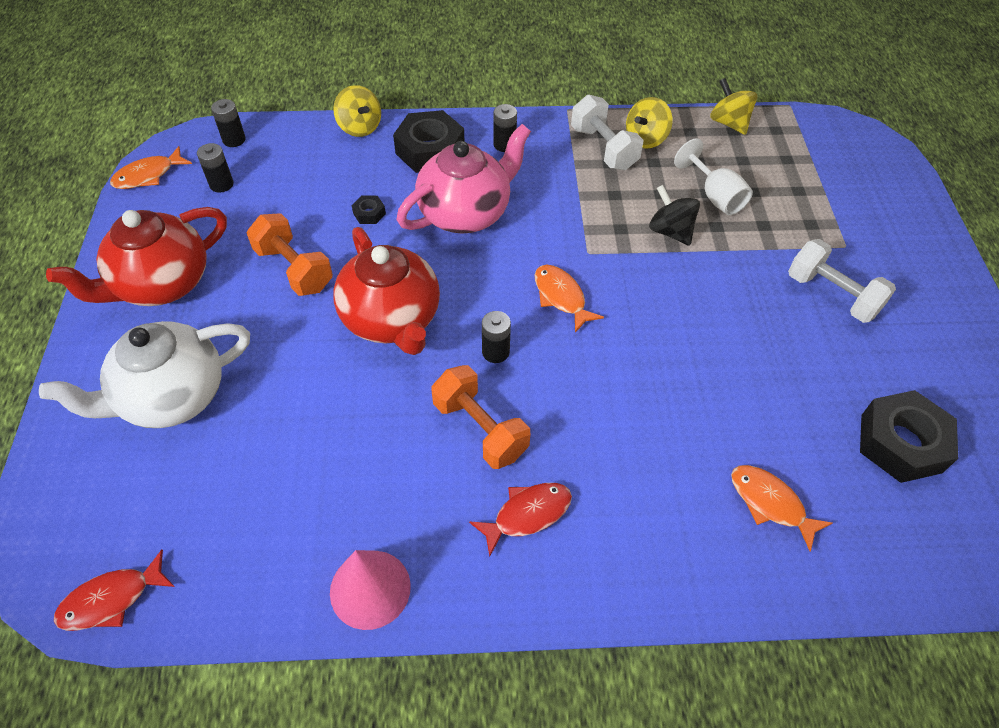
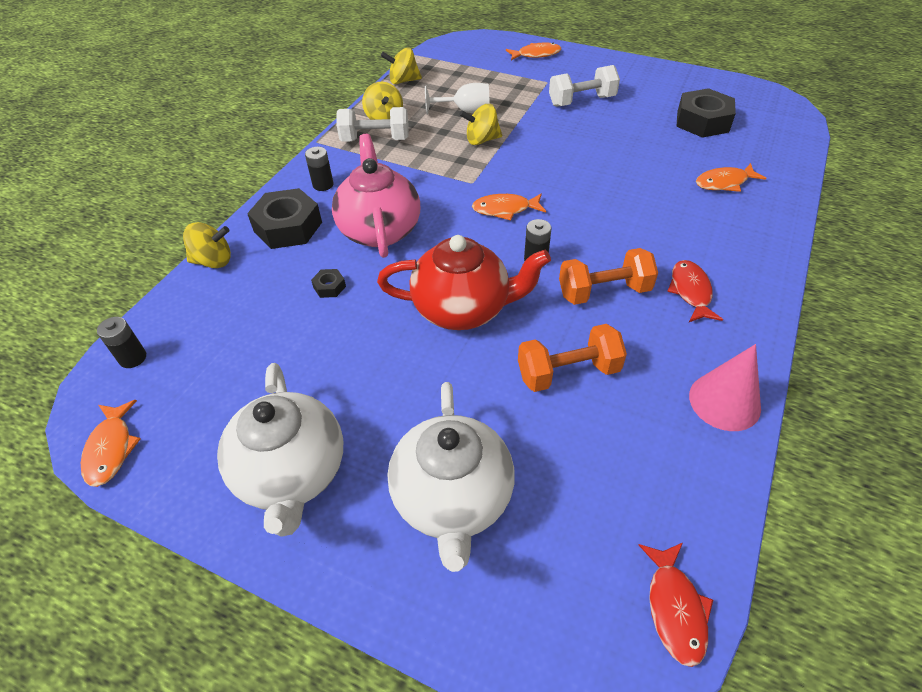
camera: 60 degrees left, 5 degrees down
(162, 284) = (292, 473): red teapot -> white teapot
(221, 184) = (190, 385): black battery -> none
(294, 269) = (356, 357): orange dumbbell -> orange dumbbell (568, 372)
(670, 231) = (481, 140): black spinning top -> yellow spinning top
(900, 213) = (536, 54): none -> orange fish

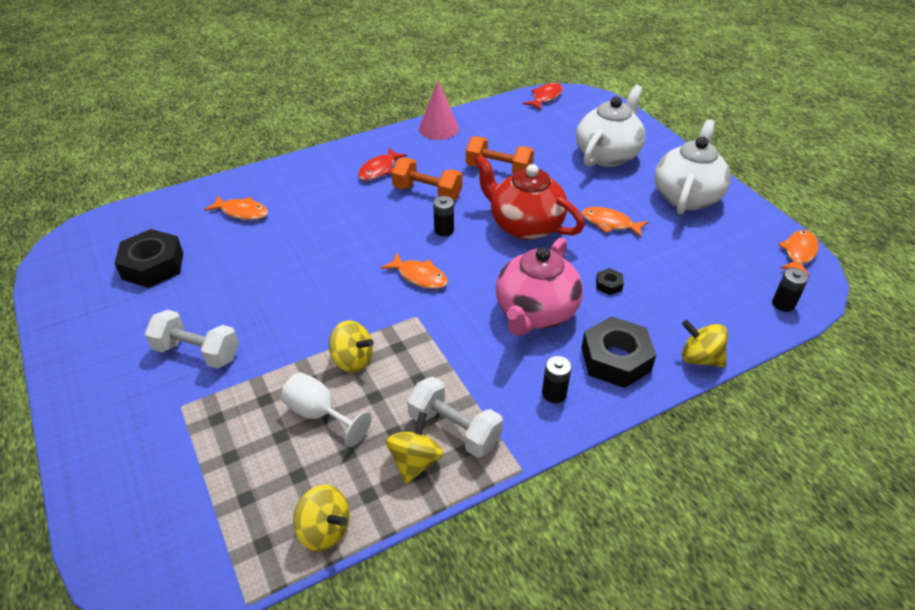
camera: 145 degrees left, 5 degrees down
(536, 54) = (115, 468): orange fish -> orange fish (610, 223)

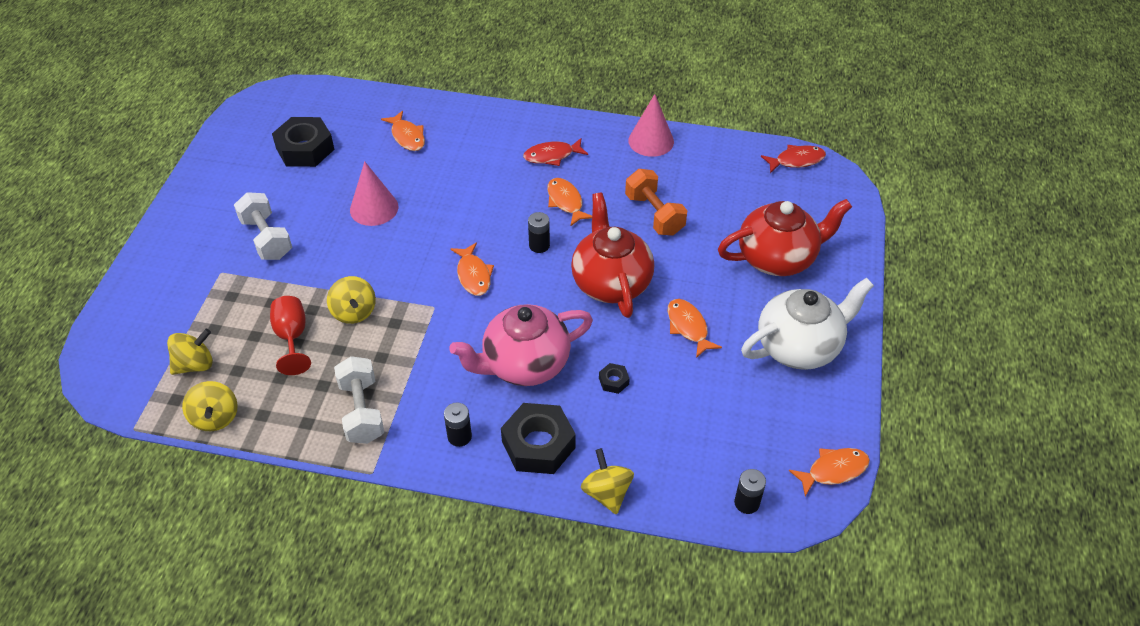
camera: 40 degrees right, 5 degrees up
(275, 276) = (374, 208): none -> pink cone
(319, 414) = (292, 337): white goblet -> red goblet
(415, 461) = (313, 414): yellow spinning top -> yellow spinning top (195, 364)
(427, 193) = (566, 202): orange dumbbell -> orange fish
(607, 155) = (777, 258): white teapot -> red teapot

